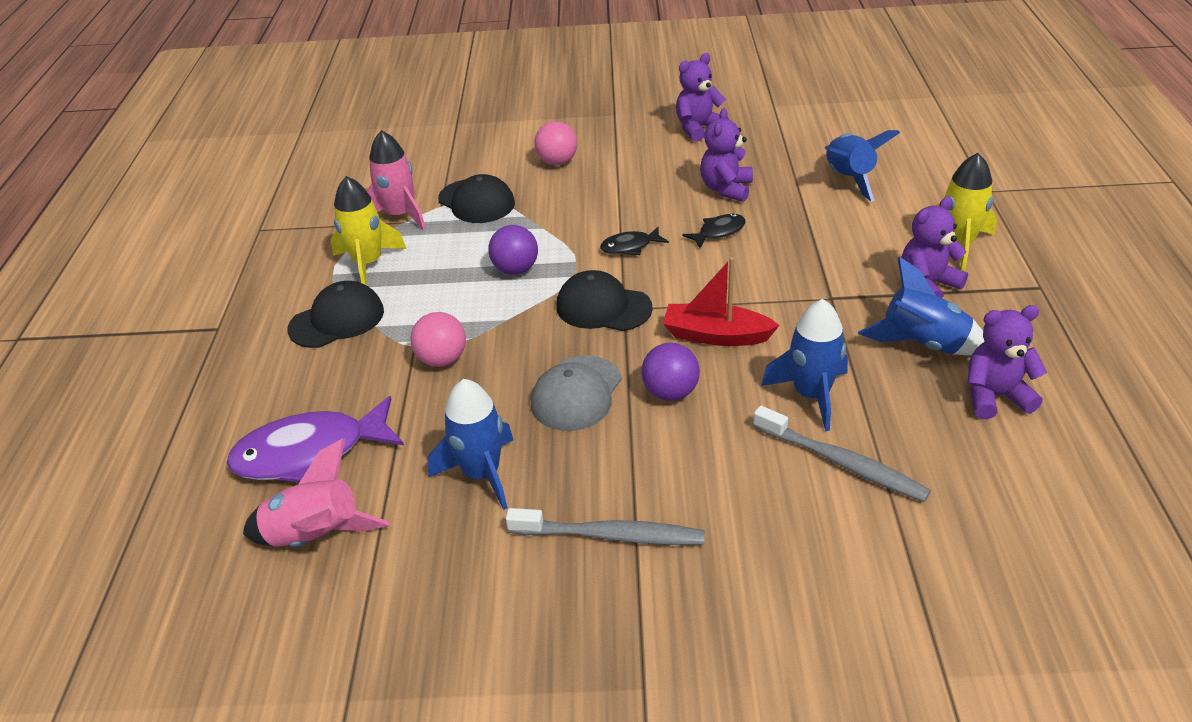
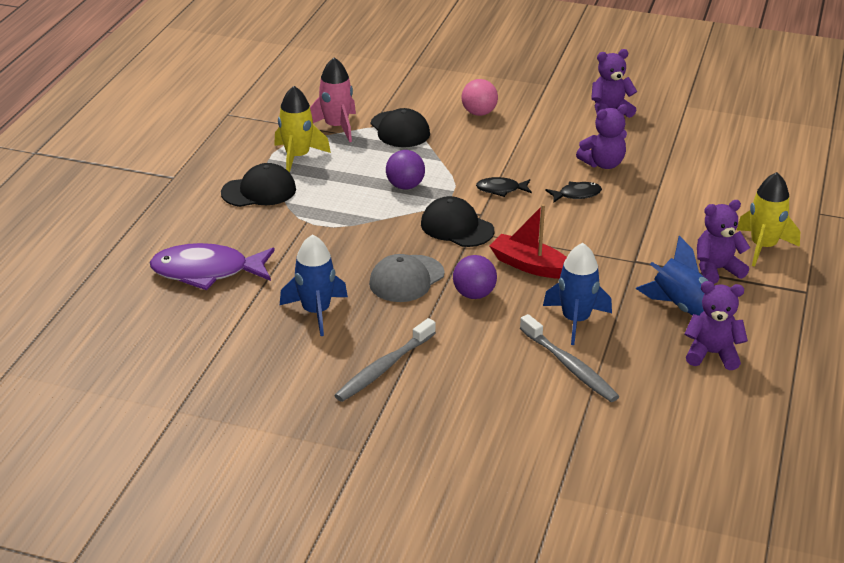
camera: 15 degrees right, 5 degrees down
(316, 537) = (191, 321): pink rocket -> none
(442, 359) = (322, 235): pink ball -> none
(610, 535) = (384, 368): grey toothbrush -> grey toothbrush turned 105 degrees clockwise
(726, 189) = (603, 164): purple teddy bear -> purple teddy bear turned 150 degrees counterclockwise
(848, 179) = (709, 178): blue rocket -> none

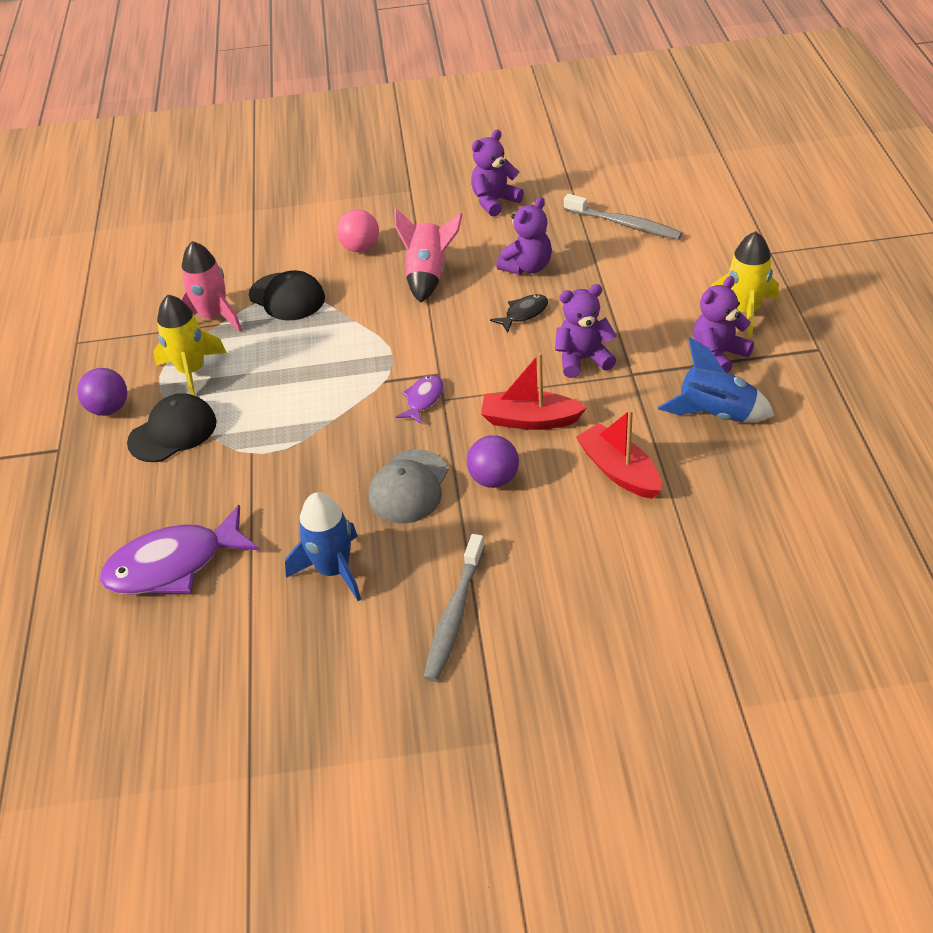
camera: 20 degrees left, 10 degrees up
(405, 186) = (336, 367): purple ball -> purple ball (109, 409)
(456, 227) = (423, 399): black cap -> purple fish
(501, 189) = (441, 335): black fish -> none
(519, 147) = (428, 275): none -> pink rocket
(569, 366) = (649, 531): grey toothbrush -> grey toothbrush (624, 224)
(575, 320) = (619, 471): blue rocket -> red boat
(712, 354) = (779, 459): purple teddy bear -> purple teddy bear (583, 359)

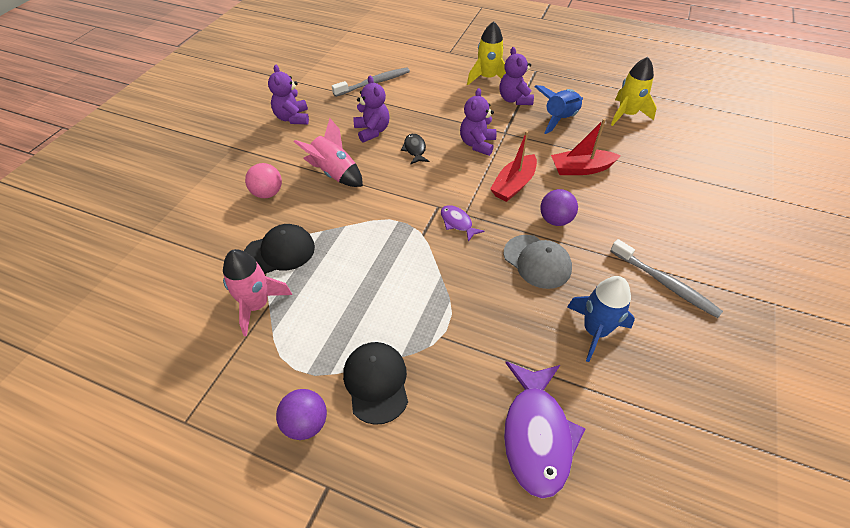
camera: 65 degrees left, 5 degrees up
(192, 371) = (311, 343): yellow rocket -> yellow rocket (626, 114)

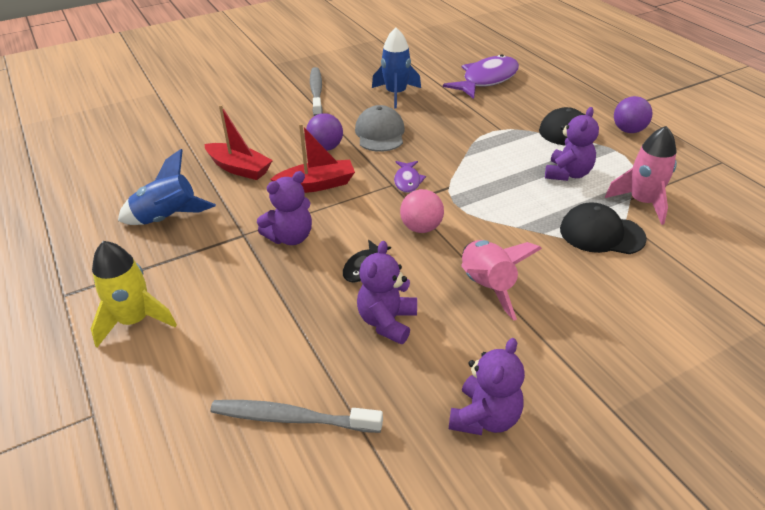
camera: 140 degrees left, 10 degrees down
(267, 193) = (587, 303): pink ball -> pink ball (421, 228)
(514, 99) = (164, 268): purple teddy bear -> purple teddy bear (567, 174)
(626, 114) = (103, 189): yellow rocket -> none

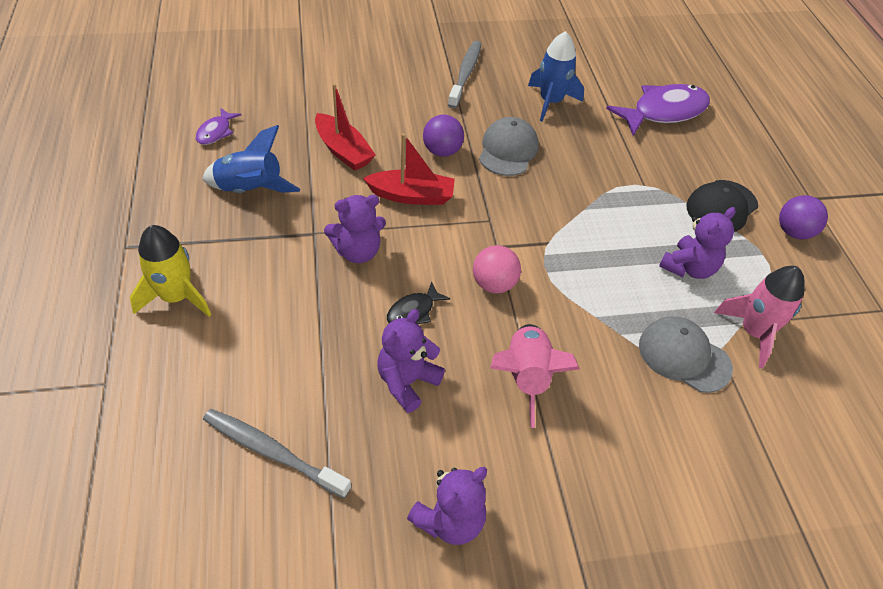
camera: 15 degrees right, 10 degrees up
(407, 181) = (508, 221): purple fish -> purple fish (216, 132)
(601, 233) = (684, 356): black cap -> grey cap

